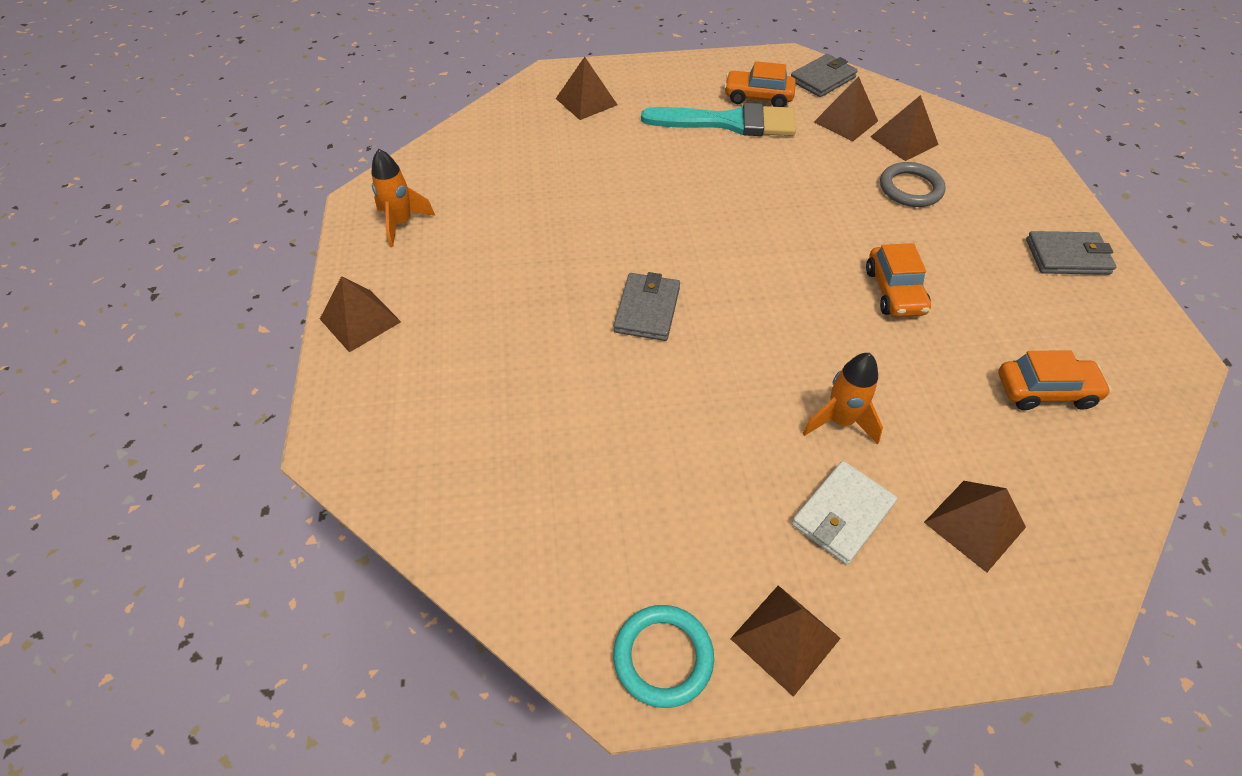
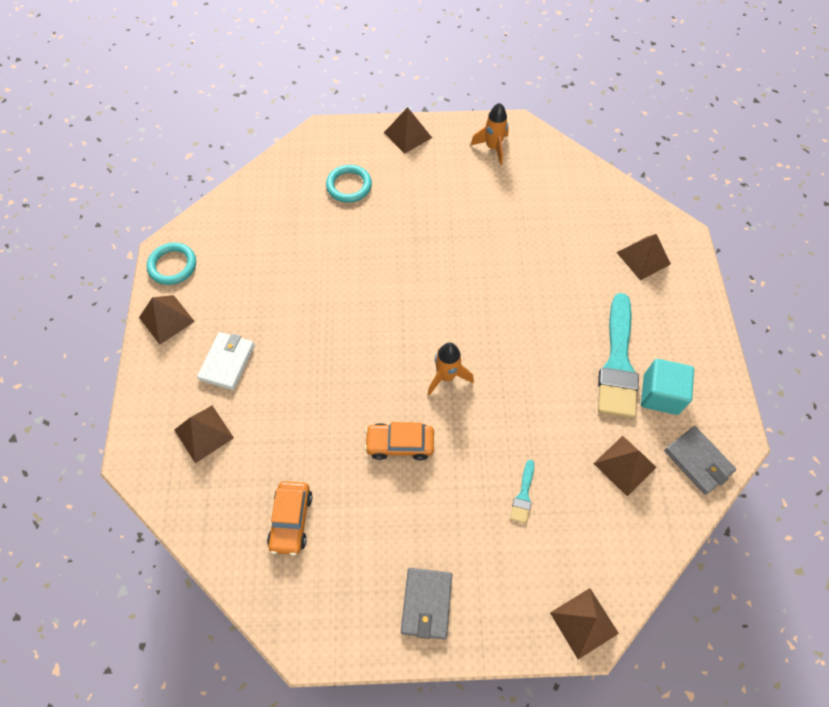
camera: 95 degrees right, 10 degrees up
(466, 388) = (349, 186): none -> turquoise ring
(647, 310) = (399, 280): grey wallet -> none
(758, 97) = (660, 394): orange car -> turquoise cube
(840, 421) = (291, 377): orange rocket -> orange rocket (446, 376)
(842, 514) = (227, 362): white wallet -> white wallet turned 60 degrees clockwise
(904, 140) = (596, 512): brown pyramid -> brown pyramid (584, 623)
(910, 188) = (523, 495): grey ring -> turquoise brush

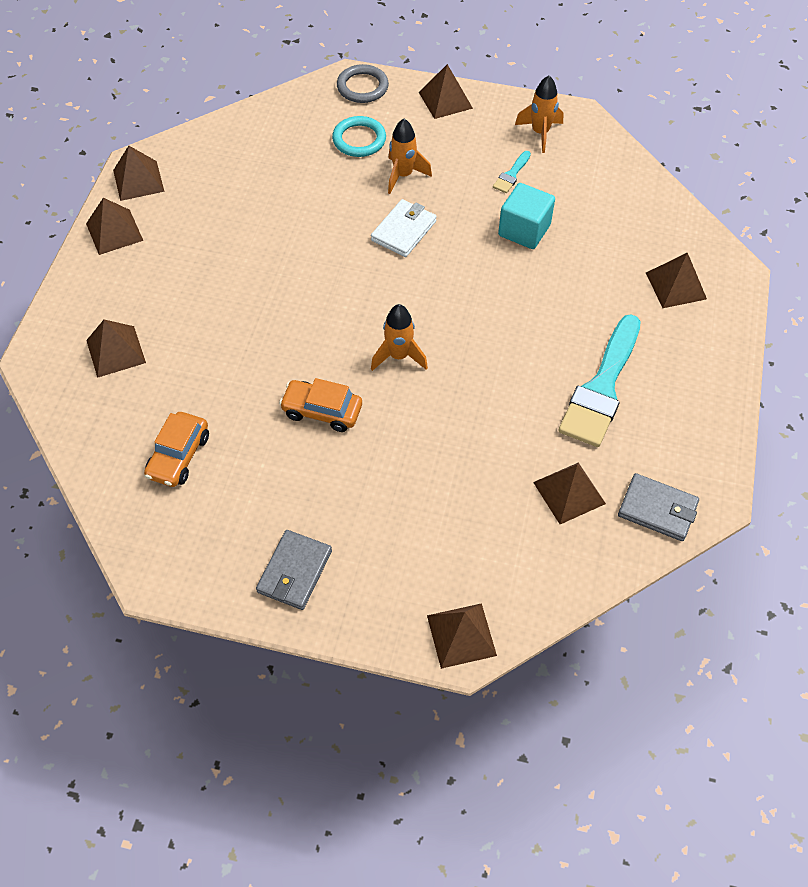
camera: 15 degrees right, 5 degrees down
(172, 265) = (138, 180): turquoise ring -> brown pyramid
(227, 362) = (164, 288): white wallet -> white wallet (403, 231)
(336, 137) = (362, 87): none -> grey ring
(396, 210) = (403, 175): none -> orange rocket
(523, 495) = (441, 494): turquoise brush -> turquoise brush (511, 174)
(660, 394) = (640, 431): turquoise cube -> turquoise cube (524, 230)
(698, 461) = (657, 509): grey wallet -> grey wallet turned 45 degrees counterclockwise

